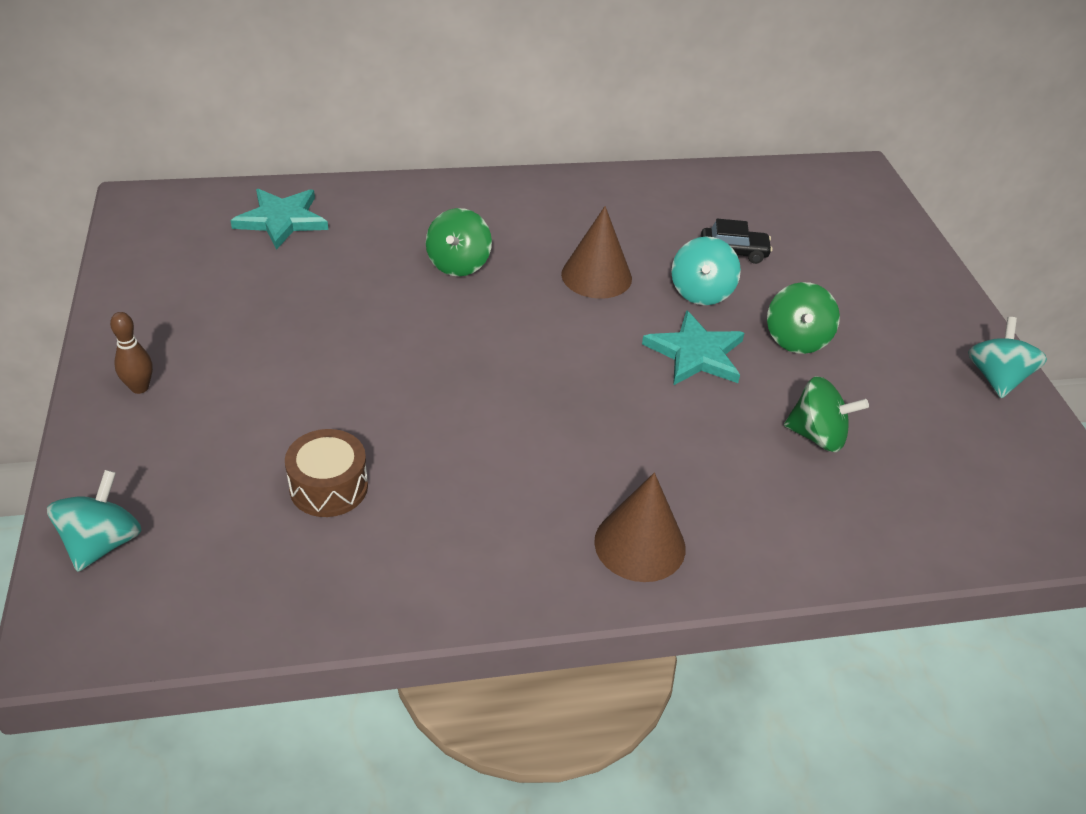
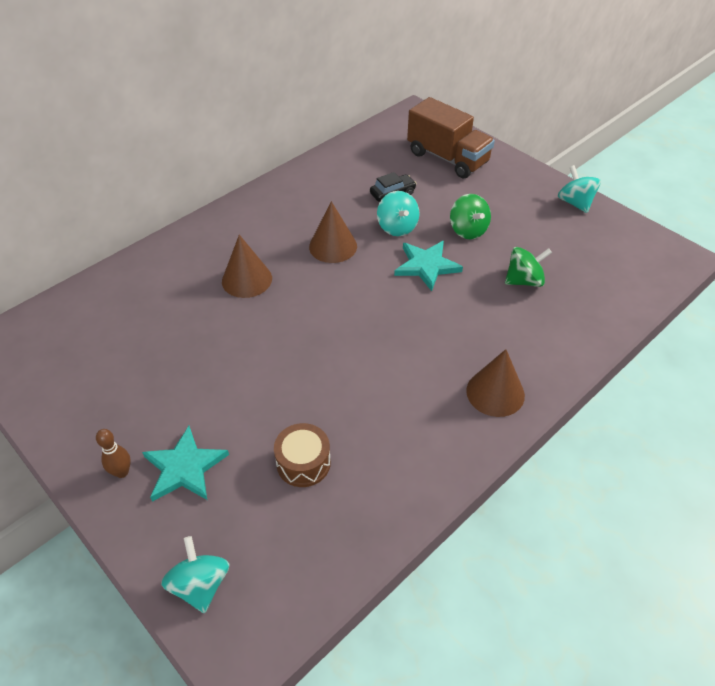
camera: 30 degrees left, 5 degrees up
(281, 220) = (105, 307): turquoise star -> turquoise star (184, 468)
(458, 264) = (247, 279): green spinning top -> brown cone
(853, 243) = (447, 158): none -> brown truck

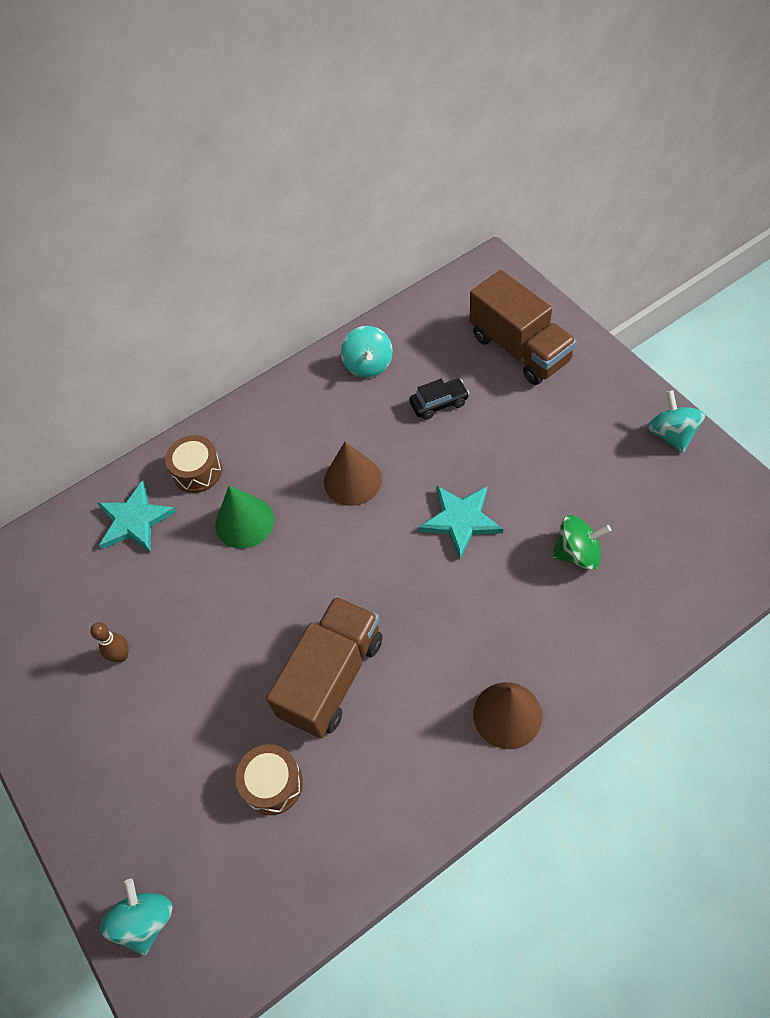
camera: 15 degrees right, 10 degrees up
(122, 472) = (80, 771): brown bowling pin -> brown bowling pin (121, 656)
(184, 468) = (145, 774): turquoise star -> turquoise star (134, 520)
(200, 249) = (197, 471): none -> brown drum
(247, 279) = (244, 522): brown cone -> green cone
(341, 380) = (332, 677): none -> brown truck
(397, 227) = (435, 457): turquoise spinning top -> turquoise spinning top (368, 365)
(468, 230) = (523, 468): green spinning top -> none

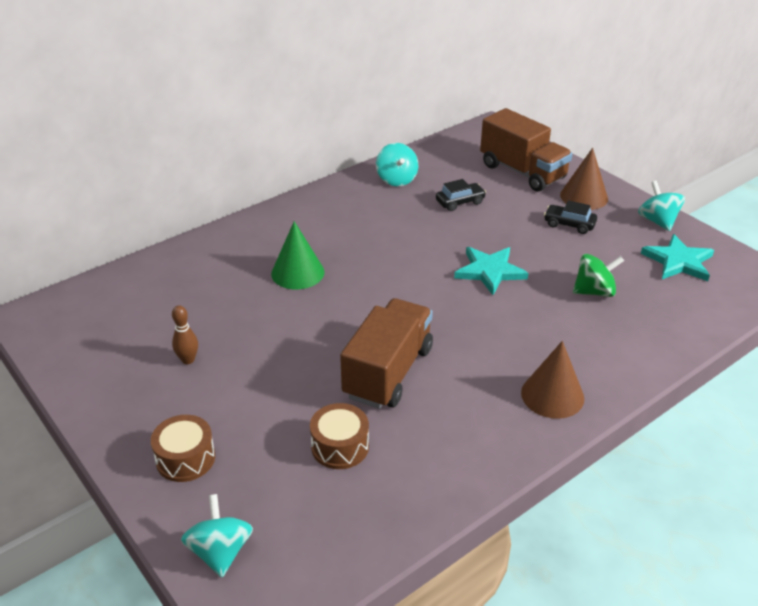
camera: 10 degrees left, 20 degrees down
(134, 520) = (197, 272): turquoise star -> turquoise star (678, 261)
(197, 471) = (252, 241): brown drum -> brown drum (185, 458)
(352, 480) = (391, 247): brown cone -> brown cone (584, 196)
(564, 441) = (569, 224): none -> black car

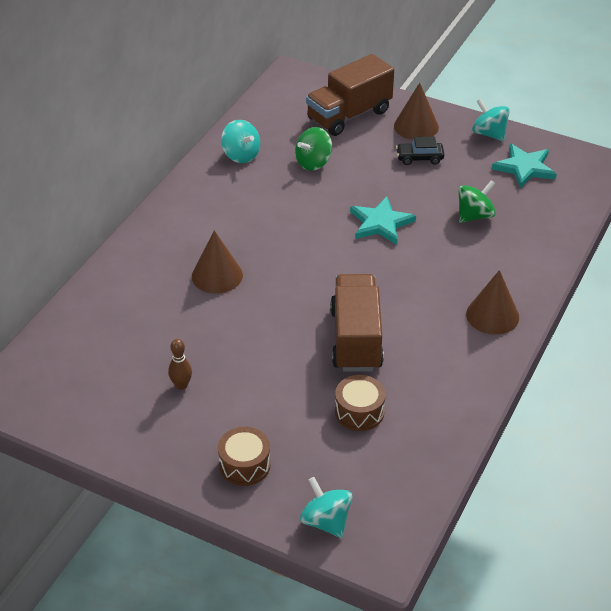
camera: 25 degrees left, 5 degrees up
(297, 272) = (217, 275): green cone -> brown cone
(460, 202) = (313, 162): black car -> green spinning top
(522, 172) = (349, 115): brown truck -> brown truck turned 120 degrees clockwise

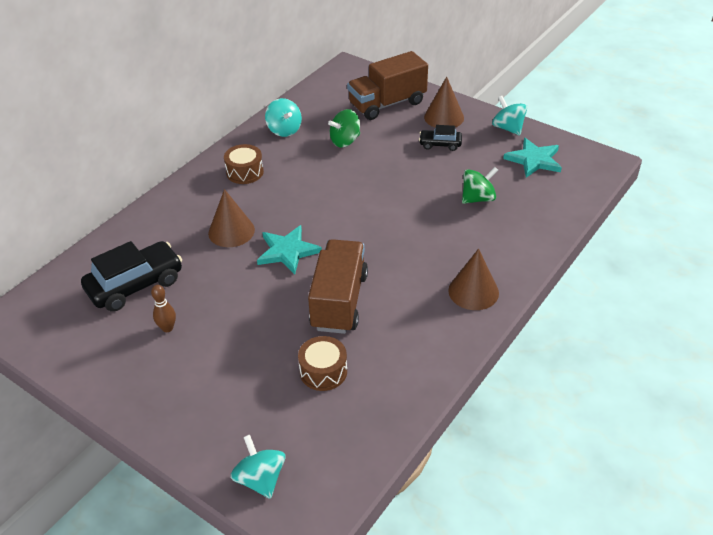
camera: 10 degrees right, 0 degrees up
(130, 343) = (135, 285): none -> black car
(244, 465) = (200, 412): brown drum -> brown drum (245, 172)
(380, 223) = (390, 198): turquoise star -> turquoise star (287, 251)

